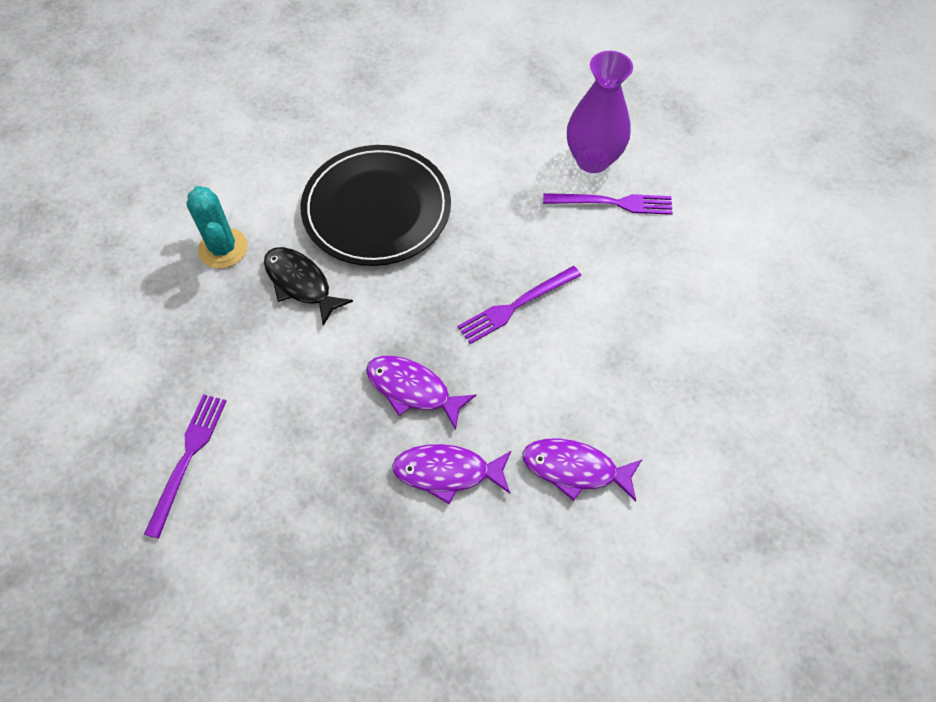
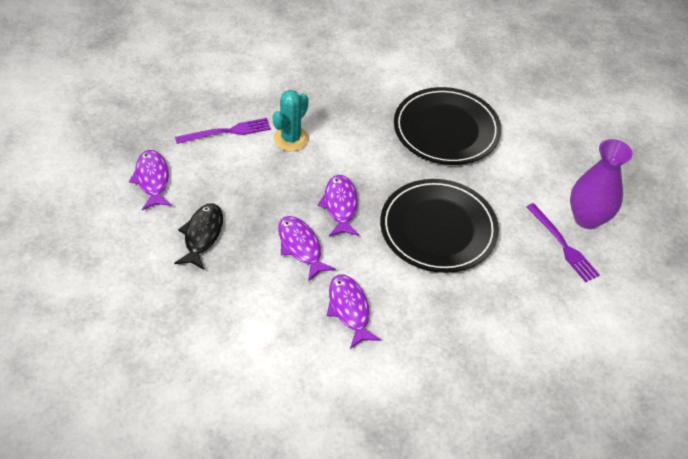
camera: 55 degrees right, 10 degrees down
(200, 607) = (152, 179): none -> purple fish
(223, 248) = (360, 78): turquoise cactus -> turquoise cactus (291, 139)
(301, 283) = (366, 122): black fish -> black fish (202, 235)
(516, 305) = (438, 228): purple fork -> black plate

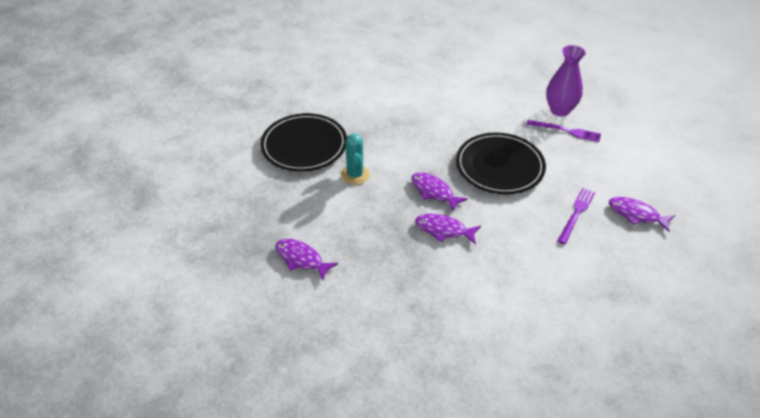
camera: 40 degrees left, 5 degrees down
(202, 235) = (379, 267): black fish -> none
(227, 132) = (310, 197): purple fork -> purple fork (576, 214)
(349, 309) = (514, 242): purple fish -> purple fish (636, 214)
(446, 129) = (434, 111): black plate -> black plate (304, 145)

